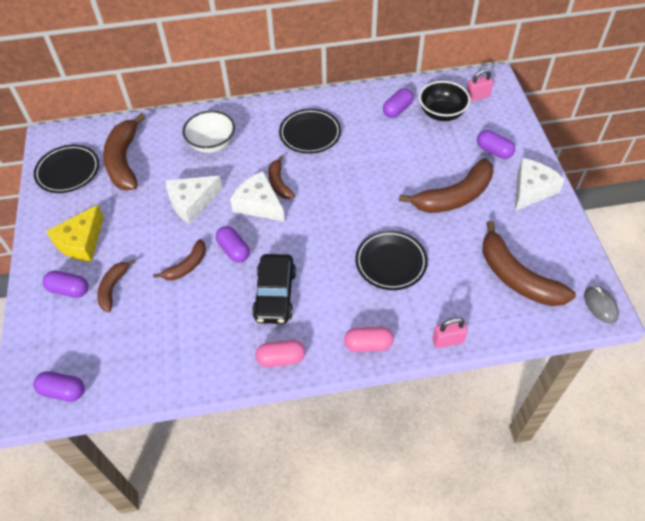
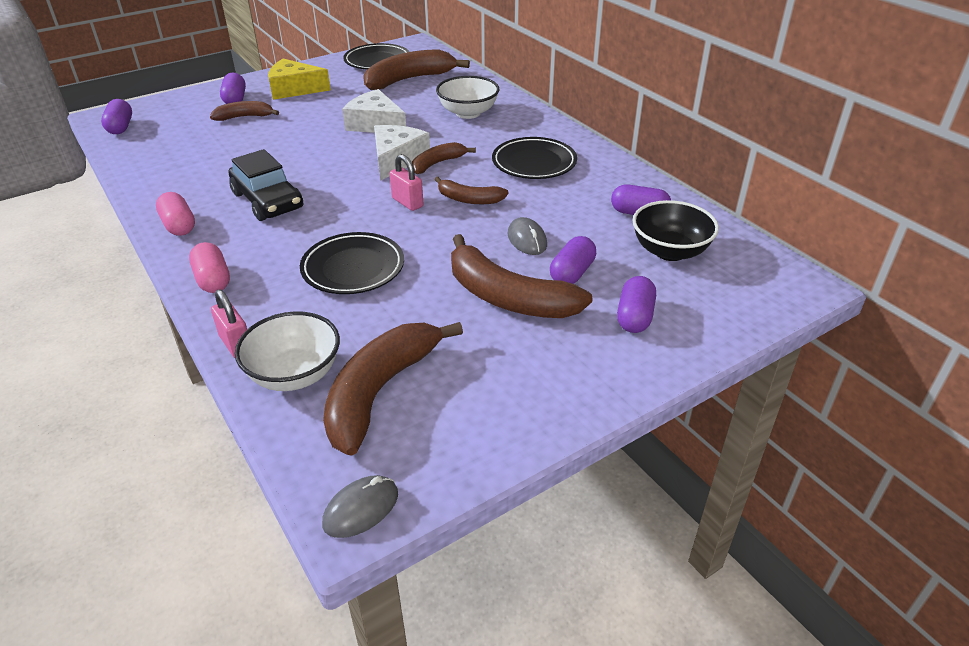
camera: 65 degrees right, 15 degrees down
(186, 266) = (287, 143): brown banana -> brown banana (469, 199)
(234, 250) = (321, 162): purple capsule -> purple capsule (572, 273)
(275, 295) = (268, 201): black car -> black car turned 105 degrees counterclockwise
(400, 168) = (527, 240): none -> grey mouse
(477, 96) = (743, 277): pink padlock -> pink padlock (407, 202)
(488, 314) = (294, 374): none -> white bowl
(531, 190) = (580, 374): white cheese -> none

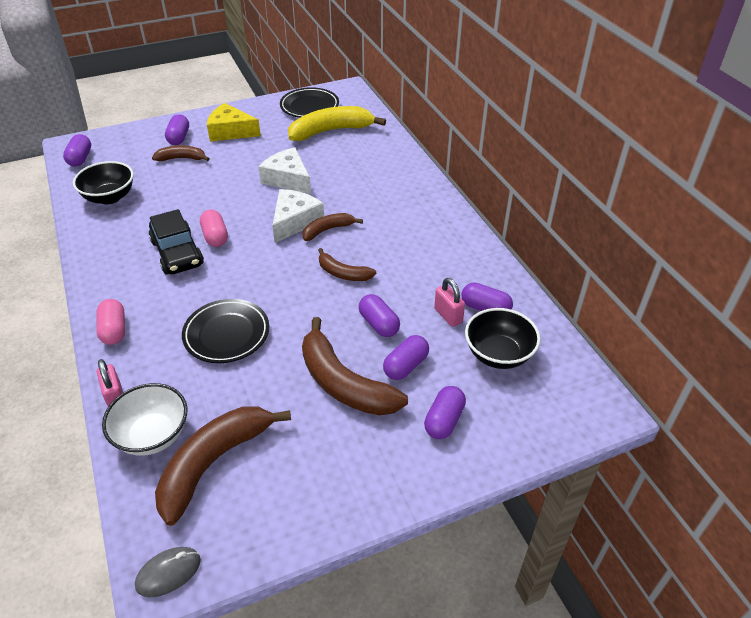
camera: 10 degrees right, 5 degrees up
(168, 158) = (109, 197): none -> black bowl
(179, 225) = (101, 270): pink capsule -> pink capsule (215, 236)
(407, 202) = (290, 270): pink padlock -> pink padlock (448, 315)
(409, 80) = (331, 131): brown banana -> yellow banana
(468, 113) = (371, 175): white bowl -> none
(527, 240) = (379, 324): grey mouse -> purple capsule
(534, 163) = (411, 240): black plate -> none

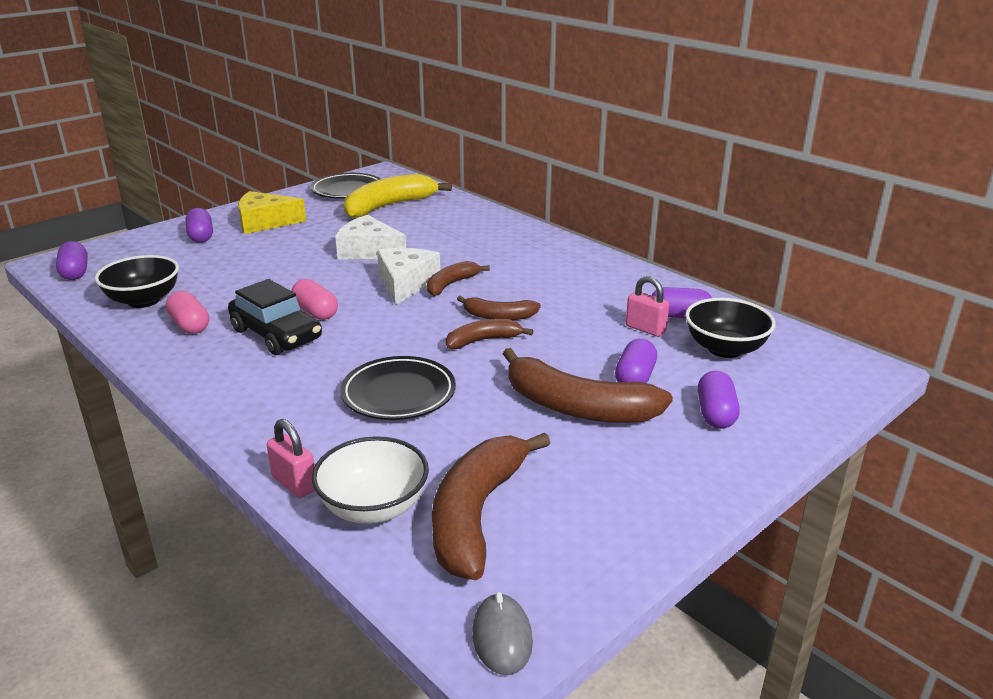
camera: 20 degrees left, 15 degrees down
(114, 330) = (242, 420): pink capsule -> pink capsule (190, 325)
(168, 573) = (502, 637): grey mouse -> grey mouse turned 45 degrees counterclockwise
(181, 158) = (218, 253): brown banana -> brown banana (483, 340)
(379, 324) = (575, 350): purple capsule -> none

